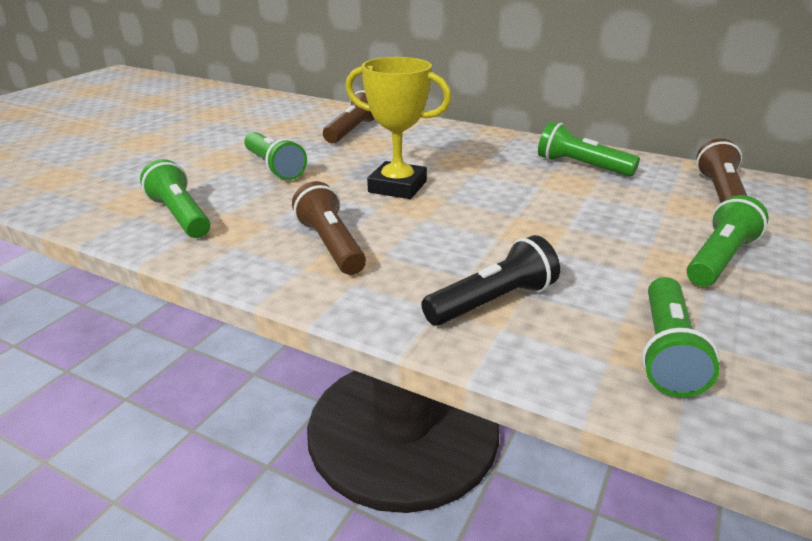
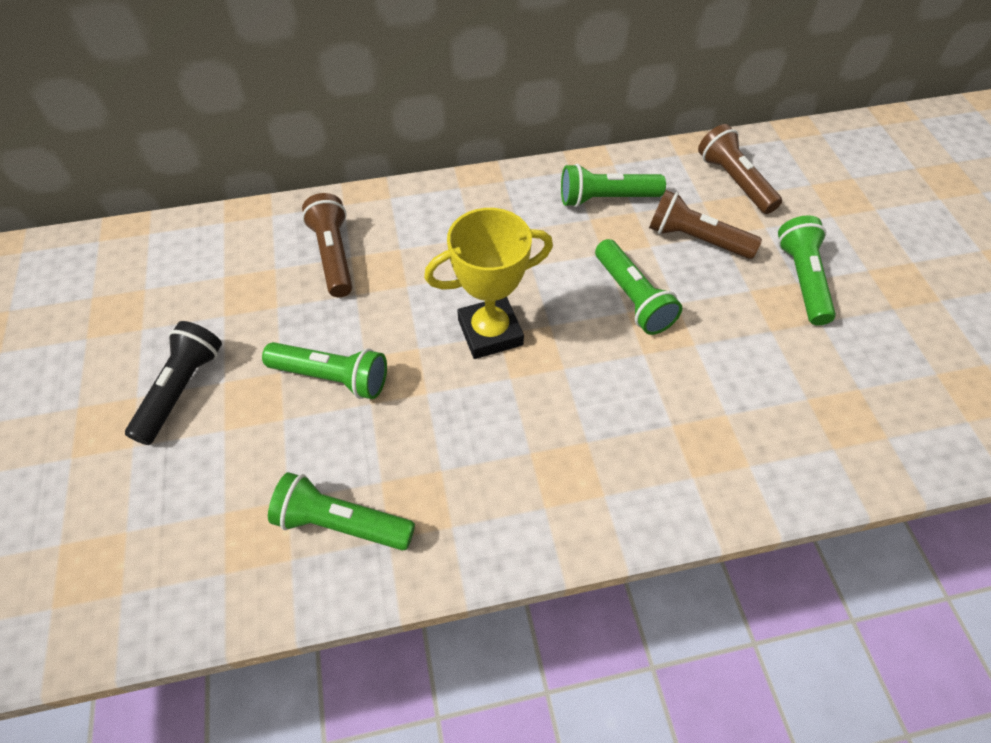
camera: 40 degrees left, 25 degrees up
(331, 245) = (532, 461): brown flashlight -> brown flashlight (696, 239)
(492, 302) = (718, 441): black flashlight -> black flashlight (181, 390)
(666, 351) = (854, 412): green flashlight -> green flashlight (632, 297)

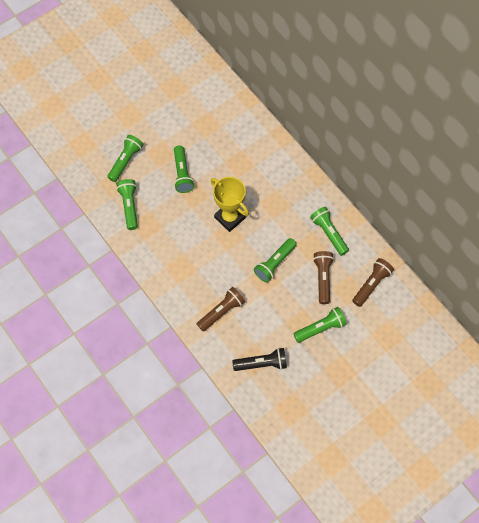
camera: 65 degrees right, 10 degrees up
(181, 390) = (153, 129): black flashlight -> black flashlight (262, 363)
(216, 482) = (125, 161): none -> green flashlight
(334, 255) = (239, 143): brown flashlight -> brown flashlight (221, 312)

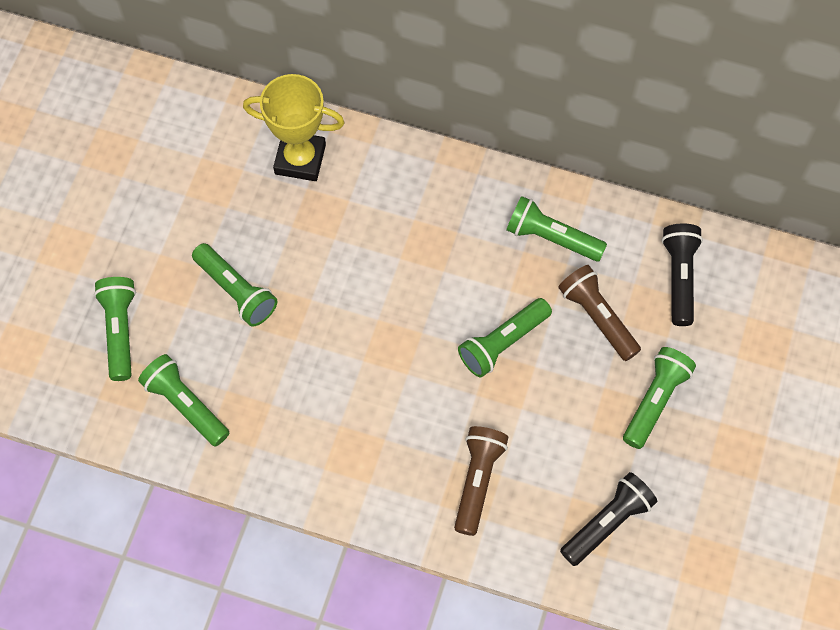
camera: 35 degrees left, 0 degrees up
(230, 217) = (372, 314): yellow trophy -> yellow trophy (300, 159)
(275, 263) = (503, 343): green flashlight -> green flashlight turned 45 degrees clockwise
(371, 285) = (679, 278): brown flashlight -> black flashlight

